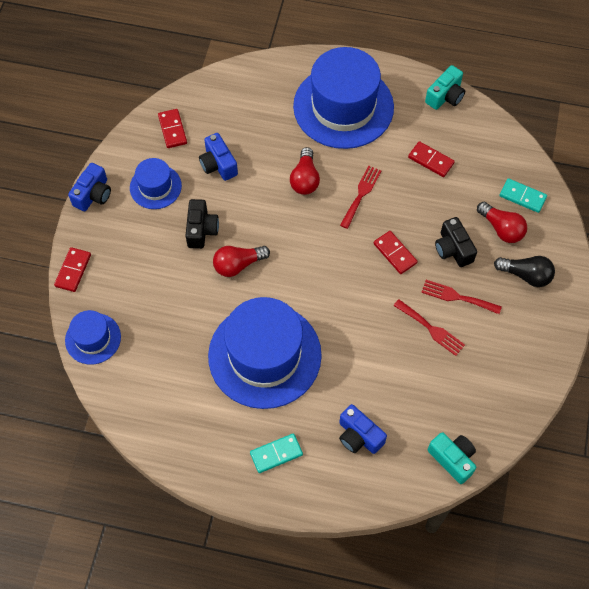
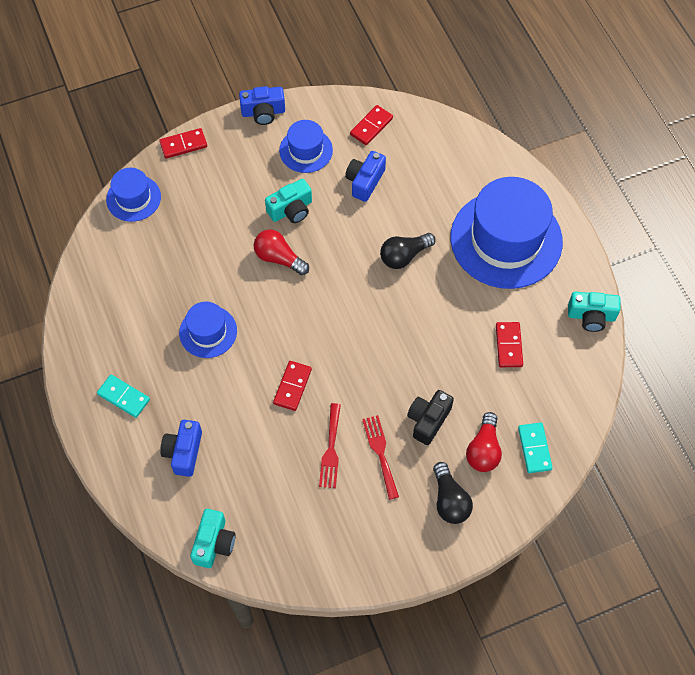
camera: 55 degrees right, 0 degrees up
(201, 230) = (291, 210): black camera -> turquoise camera
(264, 355) = (208, 332): blue hat -> blue hat, size x0.50
(305, 179) = (404, 256): red light bulb -> black light bulb
(361, 194) = (425, 310): red fork -> none
(395, 253) = (385, 374): red domino -> red domino (292, 386)

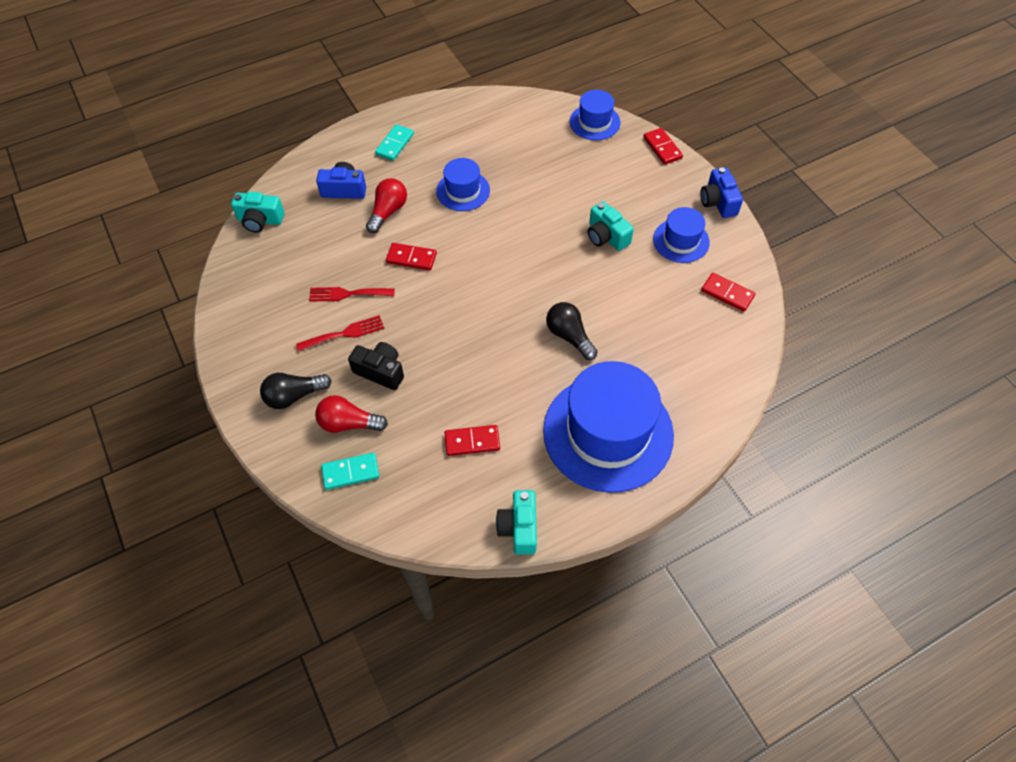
camera: 85 degrees right, 5 degrees down
(279, 258) = (549, 233): red light bulb -> red light bulb (388, 212)
(364, 181) = (655, 294): blue camera -> none

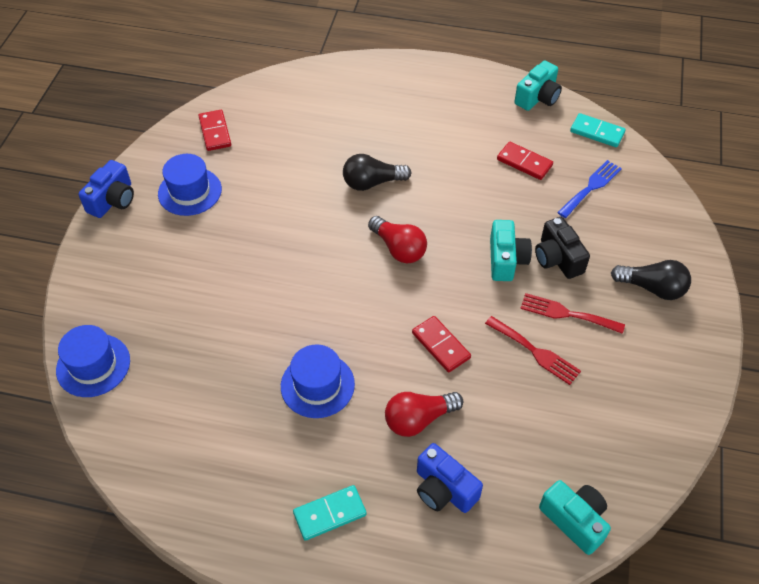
camera: 140 degrees left, 5 degrees down
(349, 423) = (616, 235): red light bulb -> red light bulb (398, 248)
(350, 472) = (639, 200): turquoise domino -> turquoise domino (597, 132)
(399, 457) = (591, 187): none -> blue fork
(569, 336) = (372, 183): black light bulb -> black light bulb turned 75 degrees clockwise
(606, 236) = (243, 238): turquoise camera -> turquoise camera (506, 260)
(608, 432) = (418, 108): blue hat -> none
(662, 148) = (77, 284): red domino -> none

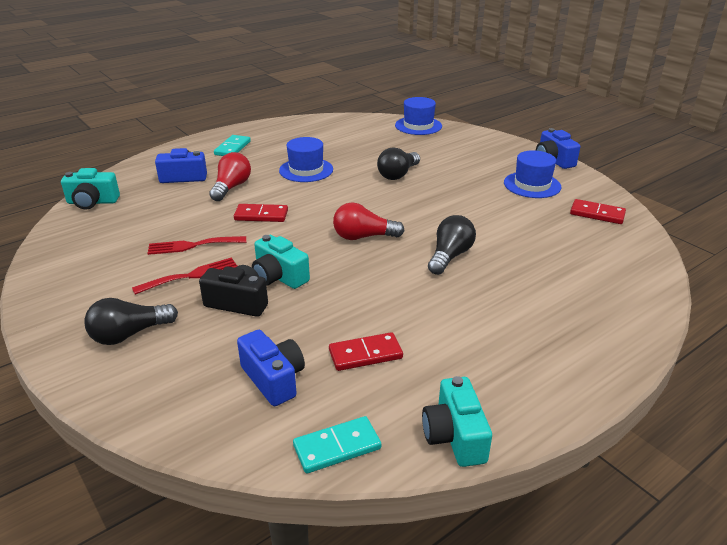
camera: 130 degrees right, 20 degrees down
(255, 299) = (398, 174): none -> black light bulb
(591, 187) = (274, 379): blue fork -> blue camera

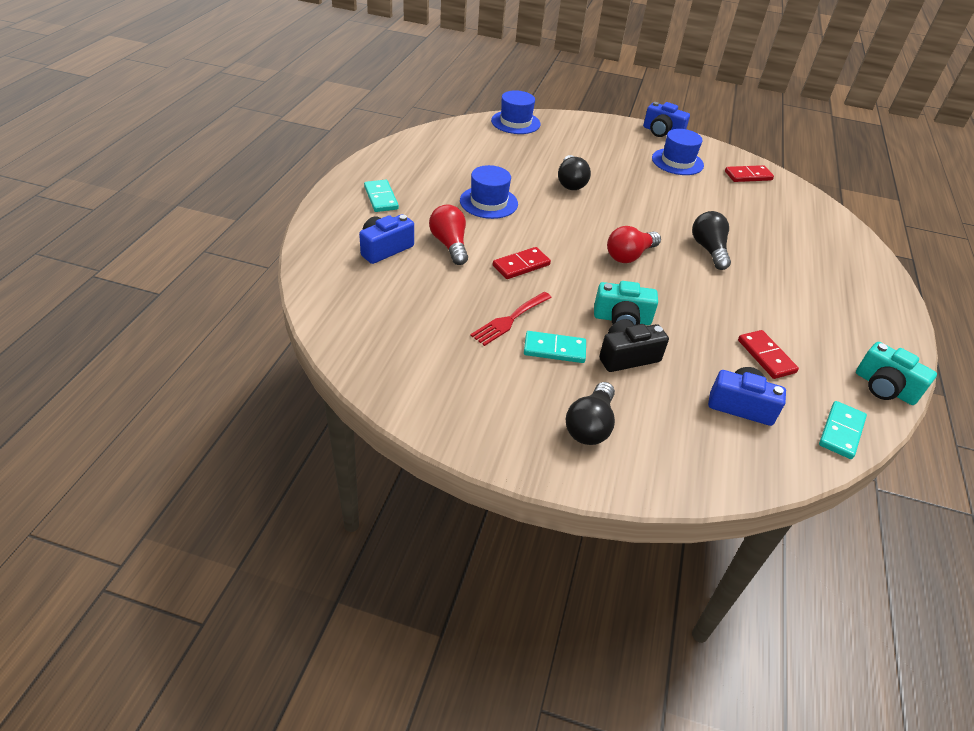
camera: 40 degrees left, 10 degrees up
(92, 202) = (335, 312): turquoise camera -> none
(191, 276) = (554, 349): red fork -> turquoise domino
(365, 354) = (766, 356): red domino -> red domino turned 60 degrees counterclockwise

